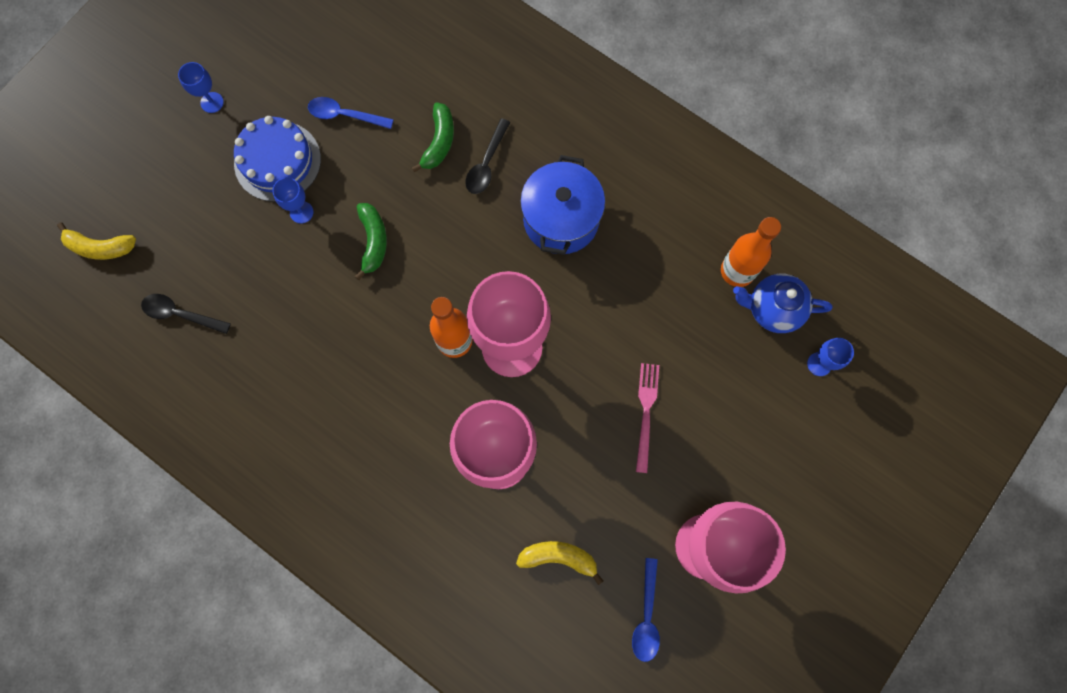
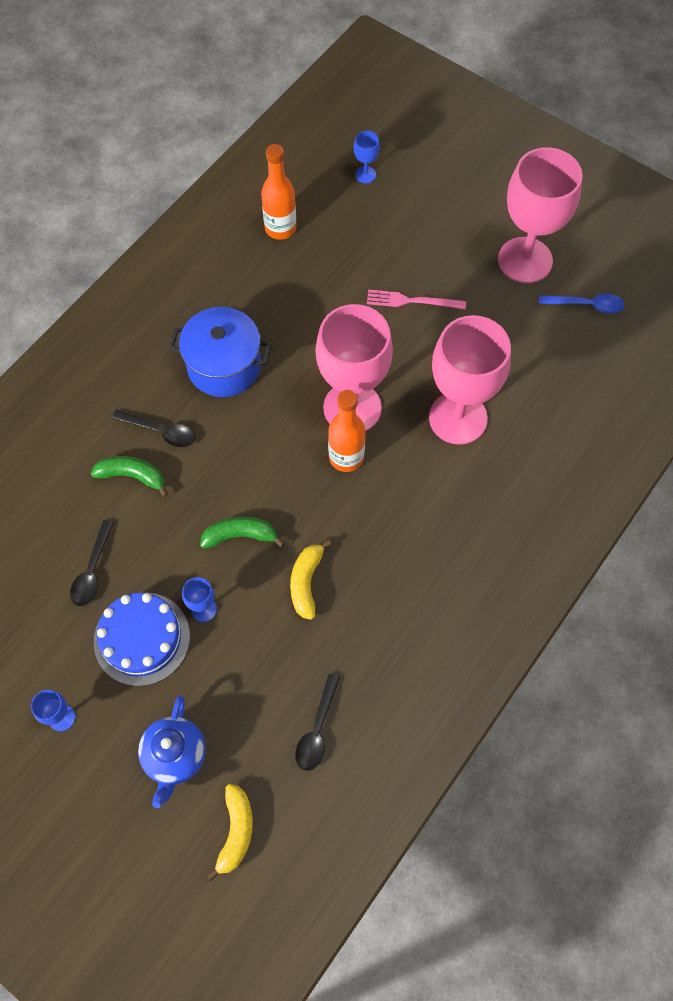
camera: 90 degrees left, 10 degrees down
(345, 115) = (92, 571): blue spoon -> black spoon
(558, 557) = (544, 370): yellow banana -> yellow banana (306, 582)
(773, 309) = (316, 204): blue teapot -> blue teapot (175, 756)

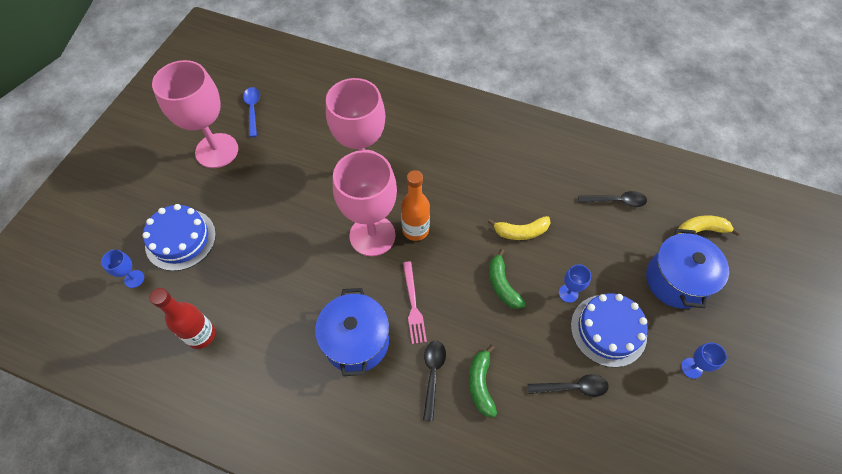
camera: 105 degrees left, 5 degrees down
(175, 756) = (676, 280): blue teapot -> blue pot
(280, 228) = (201, 335): orange bottle -> red bottle
(403, 217) = (180, 239): none -> blue cake
(412, 301) = (266, 216): pink fork -> pink fork (413, 305)

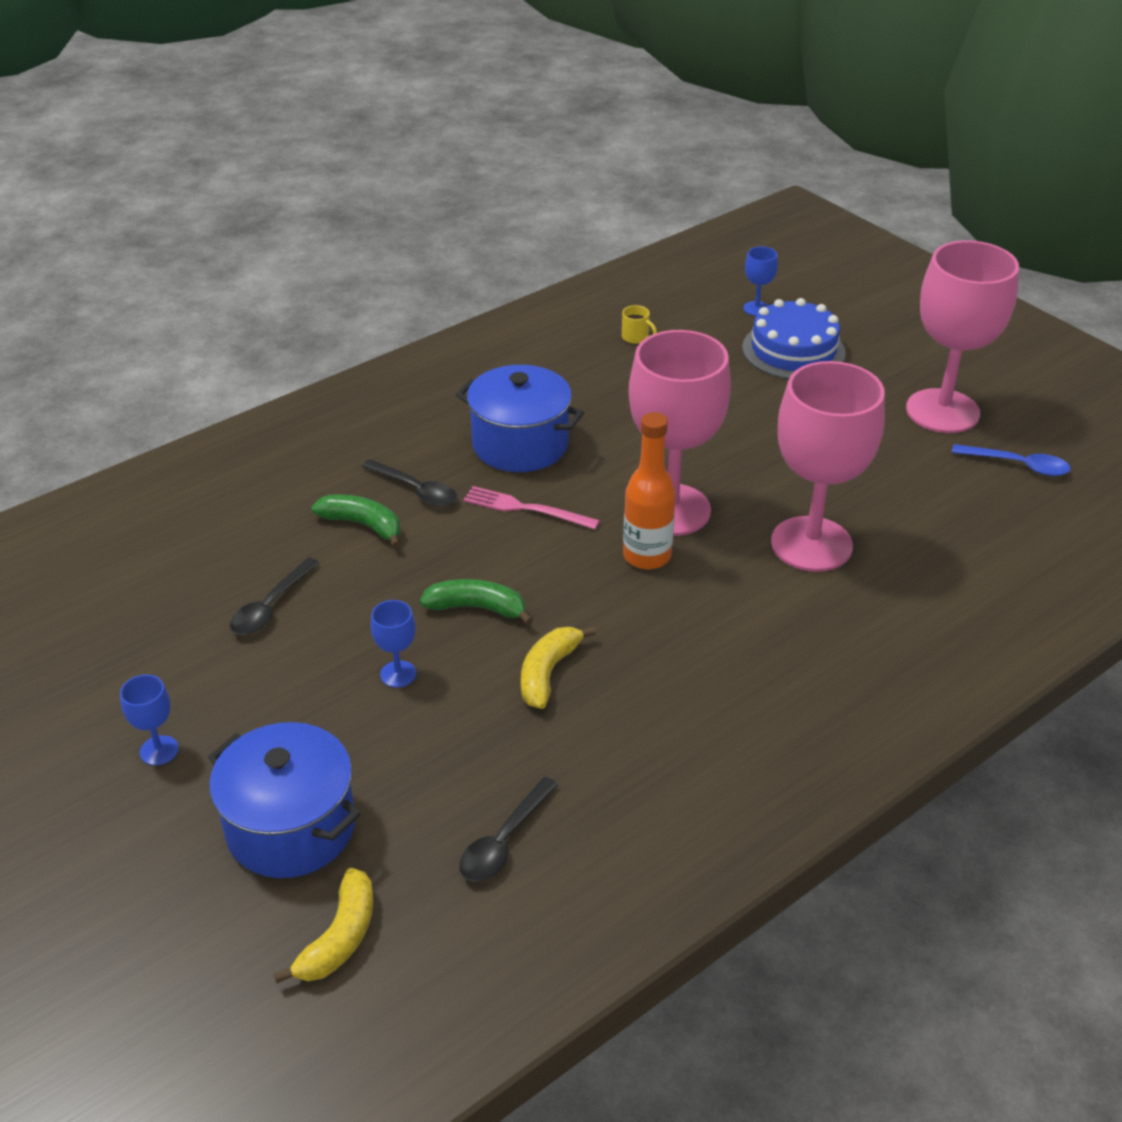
camera: 120 degrees right, 20 degrees down
(201, 335) = (636, 337): red bottle -> yellow mug
(608, 330) = (303, 688): blue cake -> none

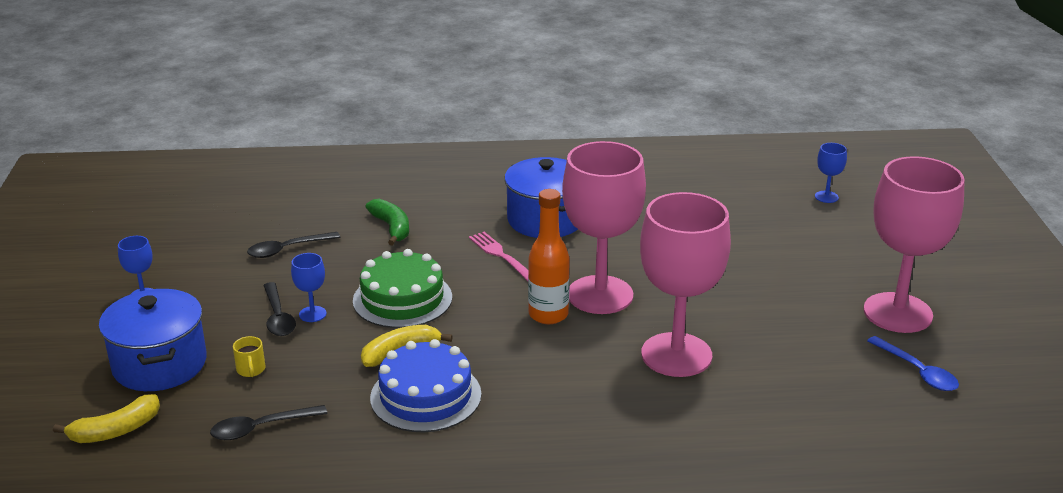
camera: 35 degrees right, 10 degrees down
(416, 490) = (447, 221): black spoon -> black spoon (278, 317)
(477, 608) = (402, 299): green banana -> green cake
(636, 337) = (708, 185): yellow mug -> yellow mug (251, 370)
(793, 350) = (822, 232): blue cake -> blue cake (425, 396)

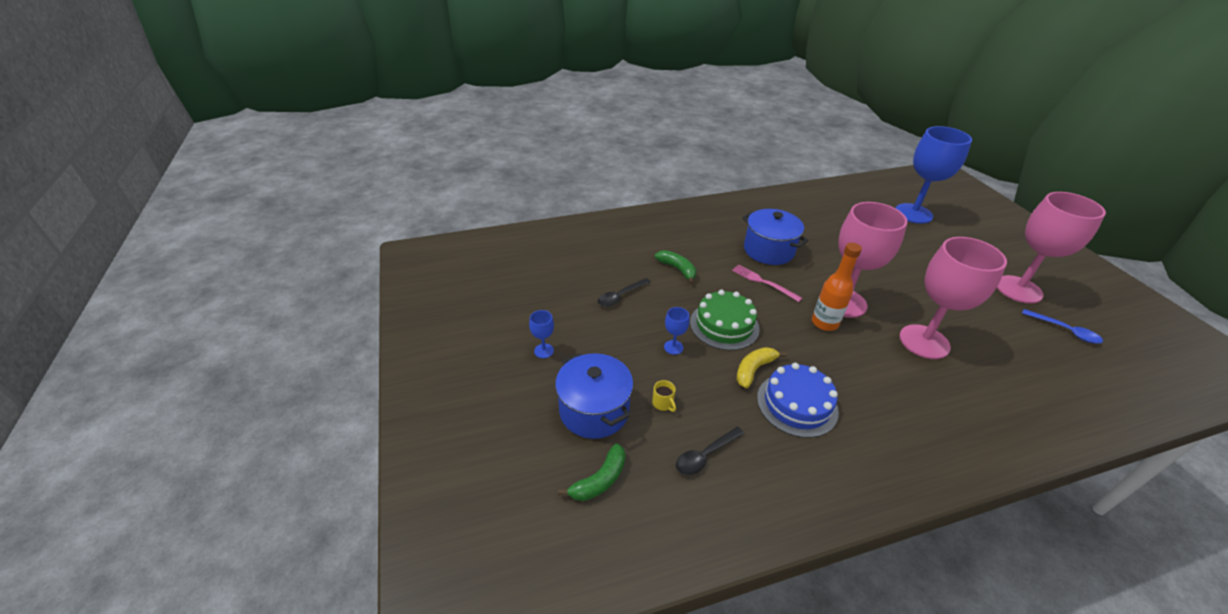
camera: 15 degrees left, 10 degrees up
(116, 430) = (600, 480): yellow banana -> green banana
(278, 317) = (651, 354): black spoon -> none
(826, 197) = (913, 213): blue goblet -> blue goblet, size x2.48

